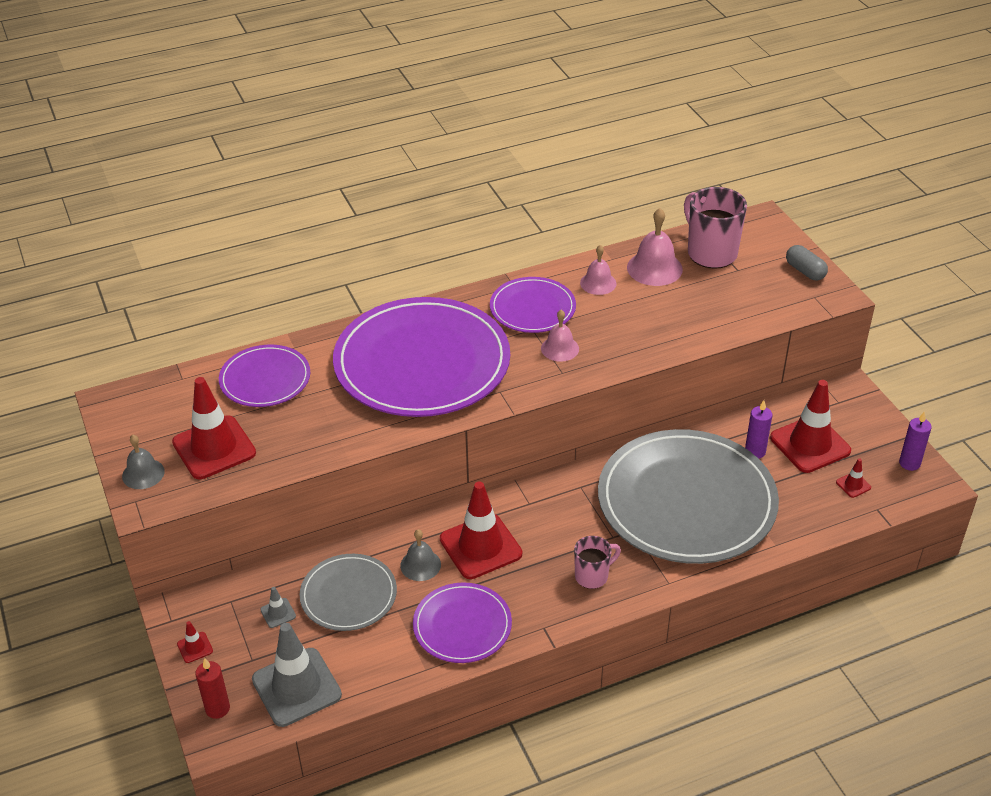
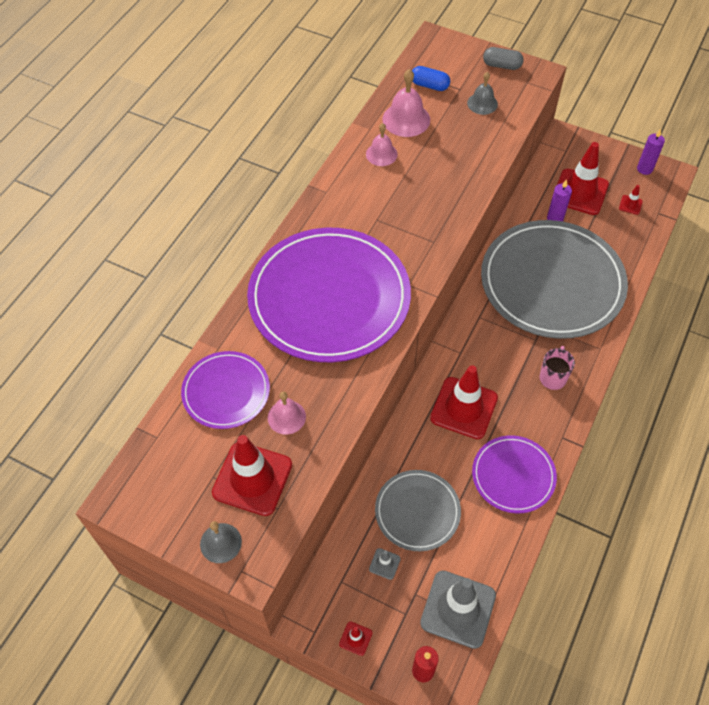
camera: 40 degrees left, 15 degrees up
(420, 565) = (440, 451): grey bell -> grey bell (482, 103)
(532, 308) = (359, 202): purple plate -> none
(560, 348) = (412, 223): pink bell -> pink bell (286, 417)
(710, 253) = (429, 85): pink mug -> blue capsule

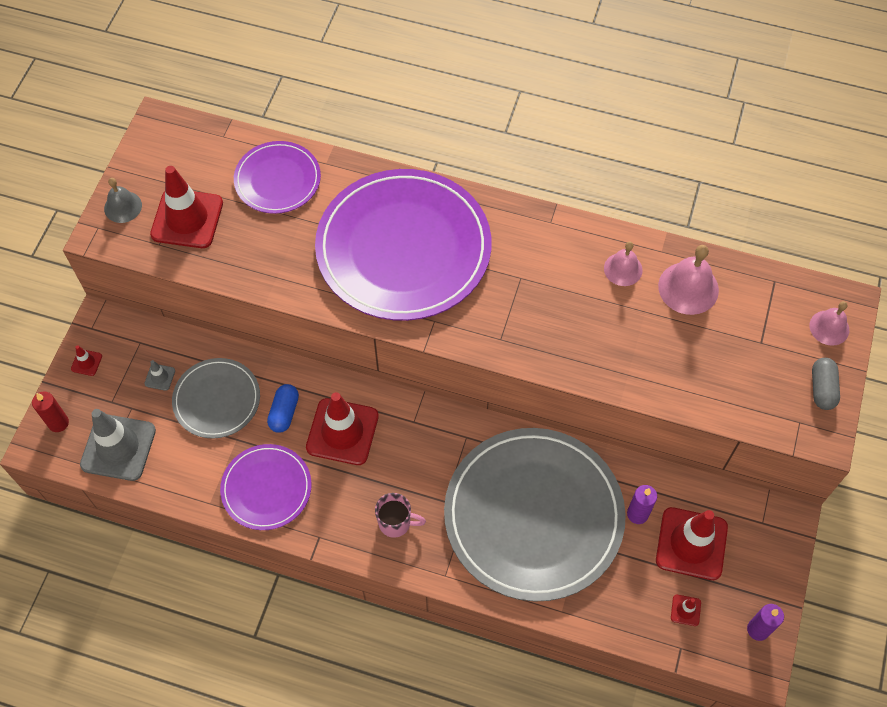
camera: 80 degrees right, 5 degrees up
(286, 417) = (255, 234): pink bell -> pink bell (829, 327)
(429, 85) = (756, 307): blue capsule -> blue capsule (284, 413)
(482, 103) = (742, 371): grey bell -> none

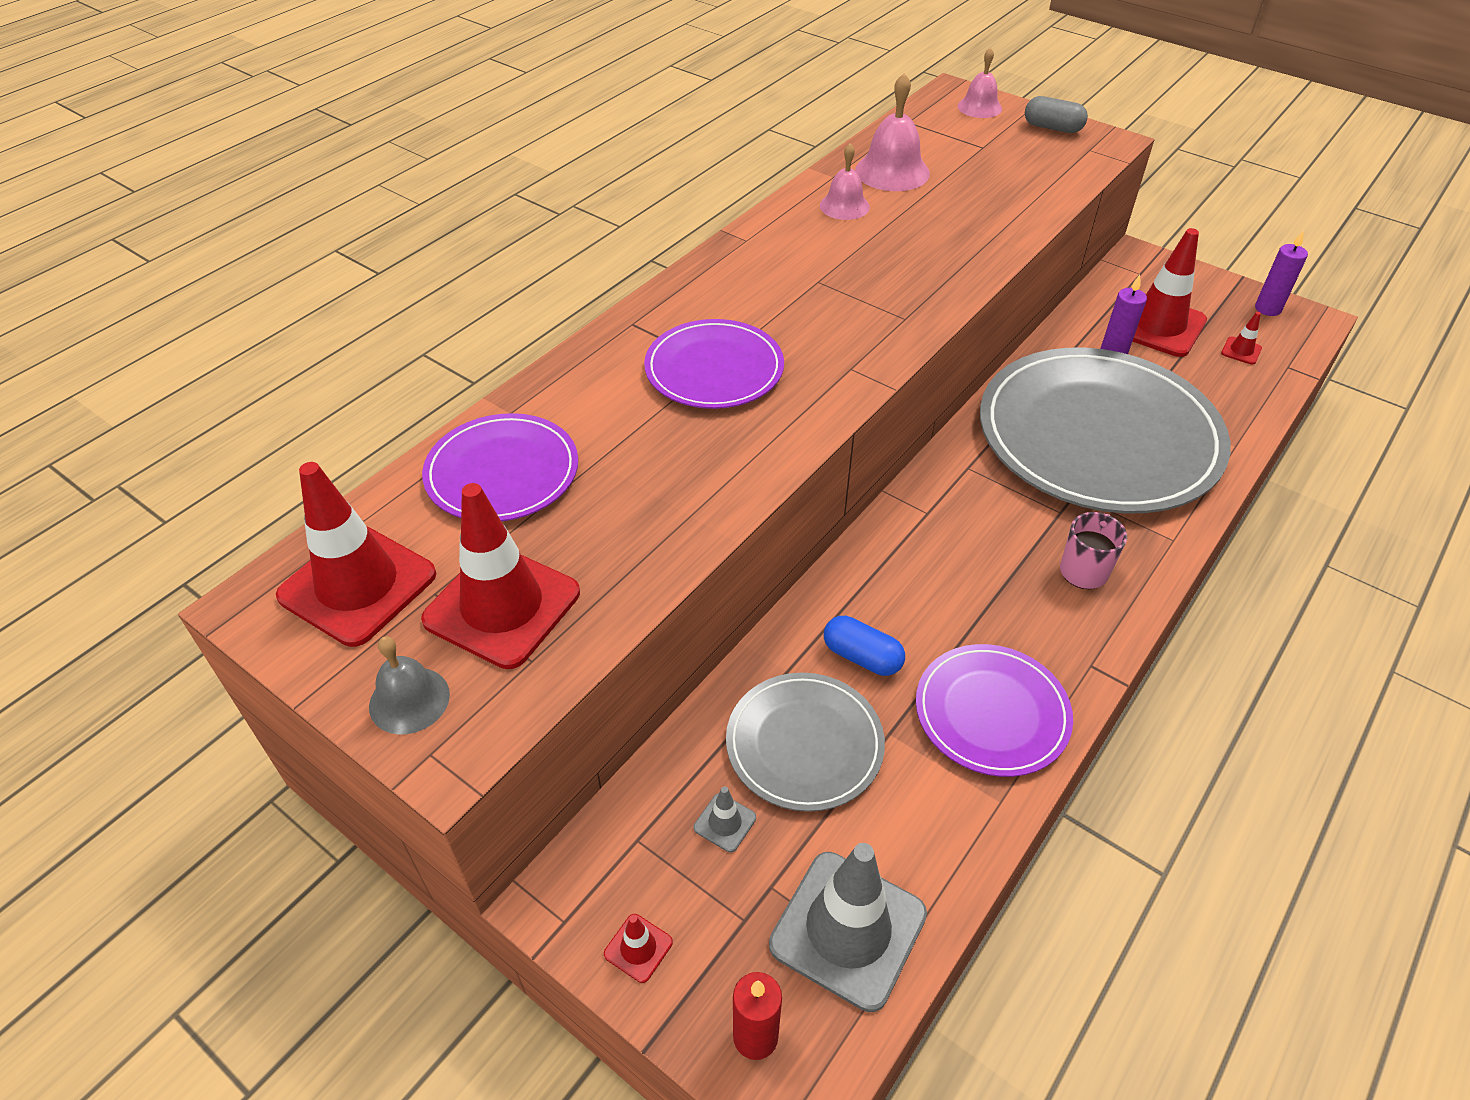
camera: 70 degrees left, 15 degrees down
(342, 432) = (919, 594): red traffic cone -> red traffic cone (358, 585)
(403, 248) = (714, 369): purple plate -> purple plate, size x0.51

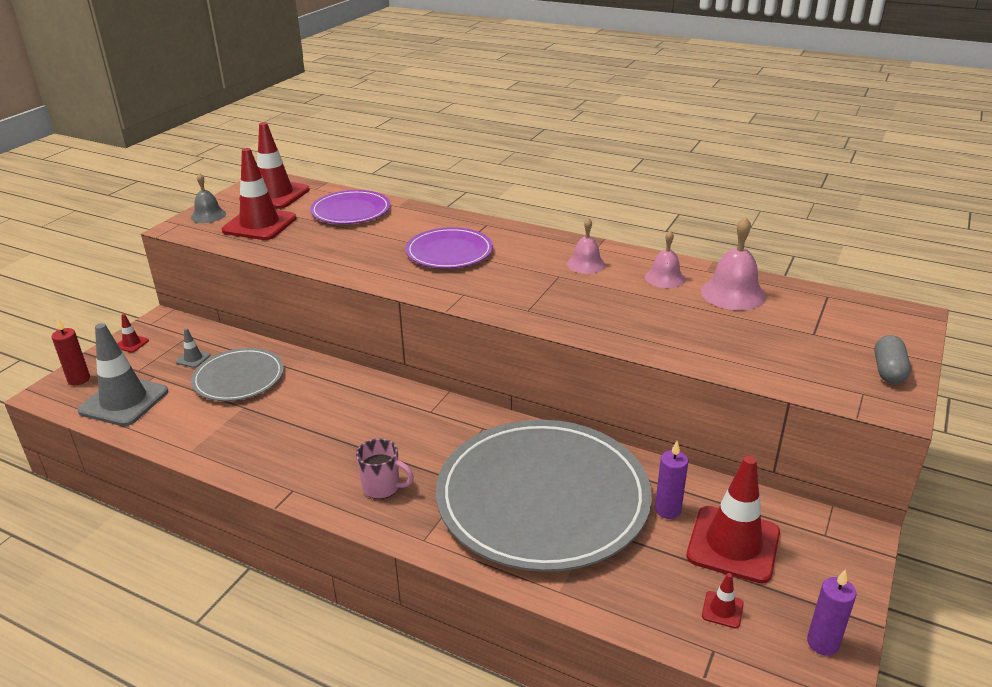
camera: 80 degrees right, 15 degrees down
(862, 657) = (300, 393): blue capsule -> none
(979, 107) = (892, 329): pink bell -> pink bell (586, 264)
(991, 712) = (255, 445): purple plate -> none

